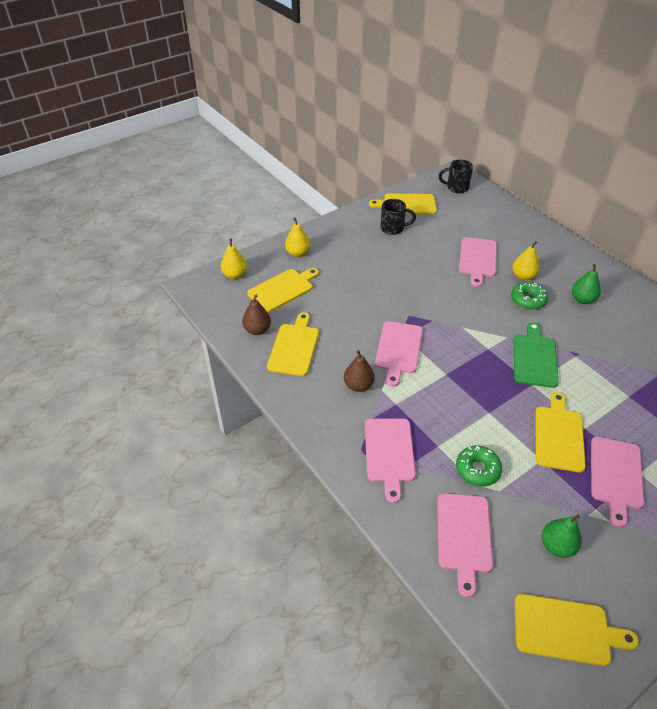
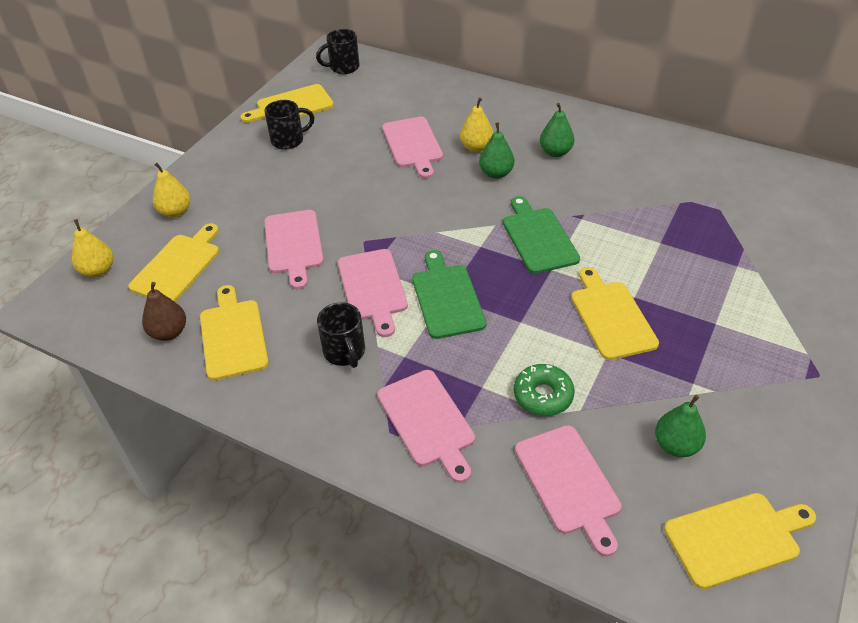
camera: 25 degrees left, 0 degrees up
(358, 385) = (345, 352): brown pear -> black mug
(445, 376) = (447, 298): none -> green cutting board
(528, 300) = (496, 173): green donut -> green pear
(616, 475) = (693, 337): pink cutting board -> pink cutting board (294, 244)

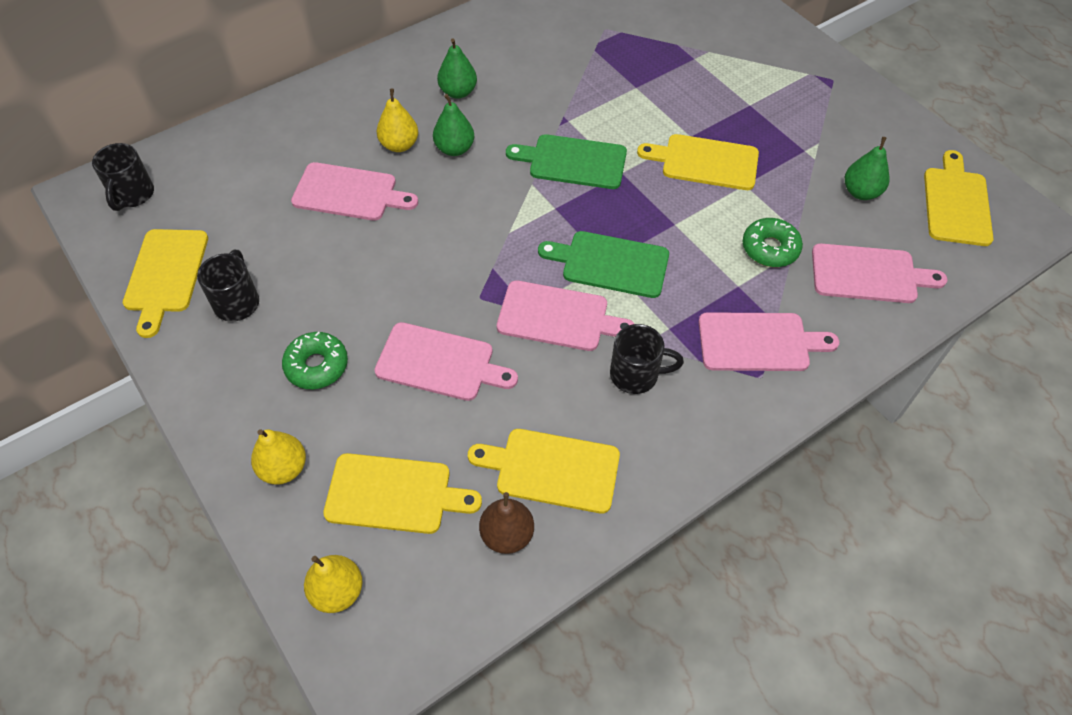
camera: 65 degrees left, 10 degrees up
(178, 266) = (394, 494): yellow cutting board -> yellow cutting board turned 135 degrees clockwise
(259, 192) = (317, 366): none -> green donut

